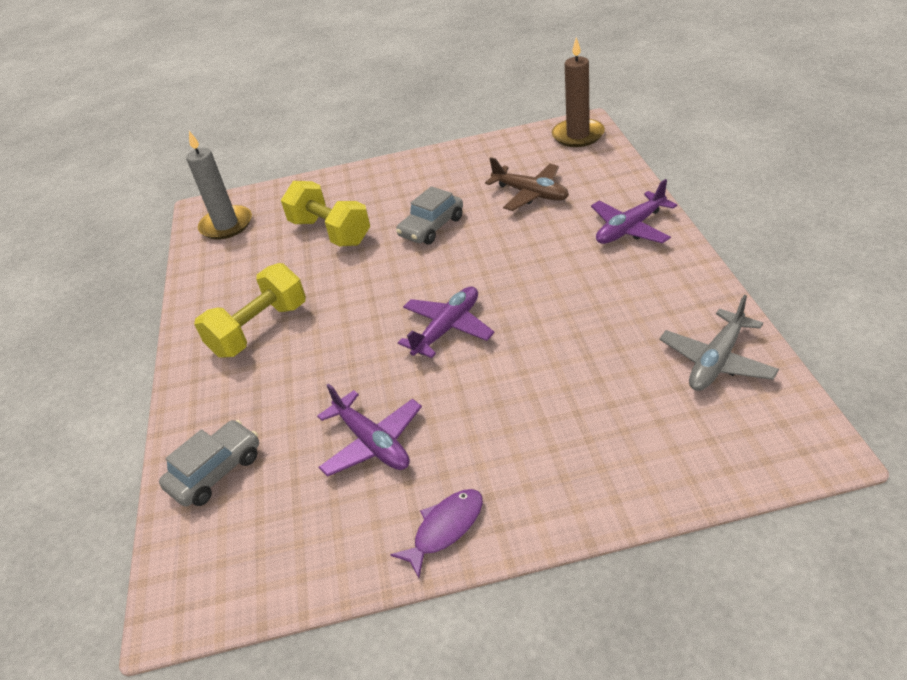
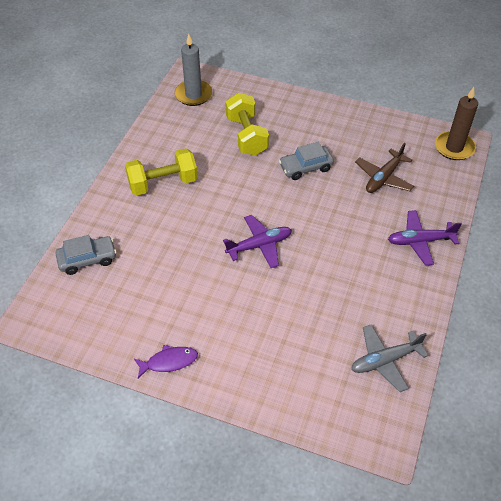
camera: 25 degrees right, 10 degrees up
(372, 443) = (170, 291): purple plane -> none
(530, 194) = (383, 178): brown plane -> brown plane turned 60 degrees clockwise

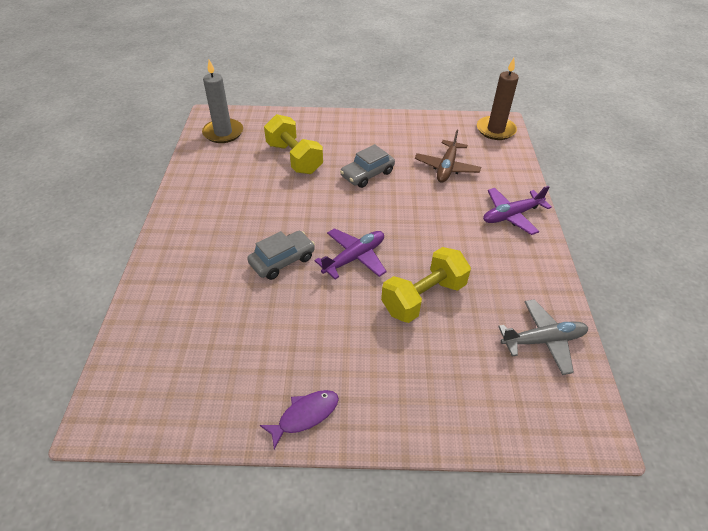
camera: 20 degrees left, 5 degrees down
(87, 259) = (158, 322): grey car -> grey car (282, 260)
(163, 183) = (222, 221): yellow dumbbell -> yellow dumbbell (423, 298)
(385, 360) = (543, 340): grey plane -> grey plane turned 150 degrees counterclockwise

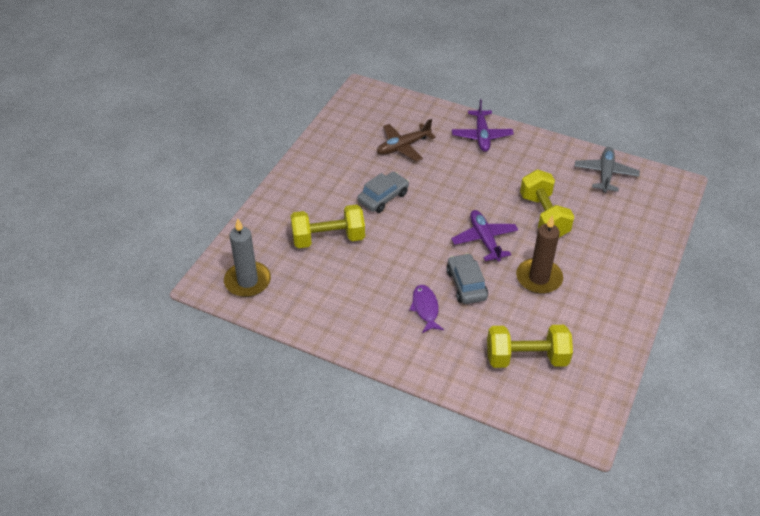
camera: 65 degrees left, 0 degrees up
(197, 335) = (526, 358): none -> yellow dumbbell
(305, 415) = (622, 312): purple fish -> purple fish (425, 308)
(367, 174) = (383, 197): grey car -> grey car turned 120 degrees counterclockwise
(446, 167) = (403, 147): brown plane -> brown plane turned 105 degrees clockwise
(495, 130) = (370, 98): brown candle -> brown candle (539, 278)

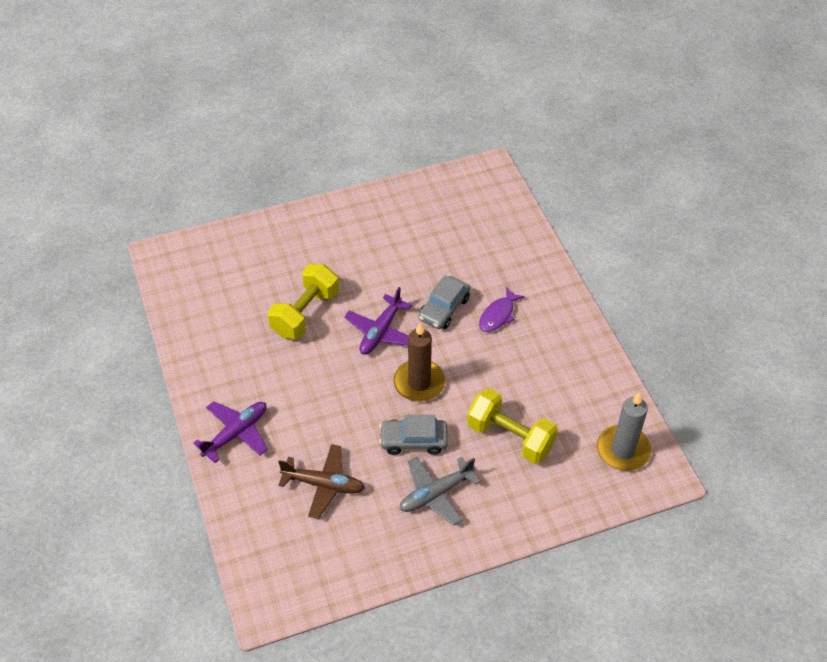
camera: 135 degrees left, 5 degrees up
(526, 358) = (469, 231): yellow dumbbell -> none
(539, 278) = (383, 272): brown candle -> brown candle (419, 383)
(605, 174) = (198, 307): grey plane -> grey plane (436, 494)

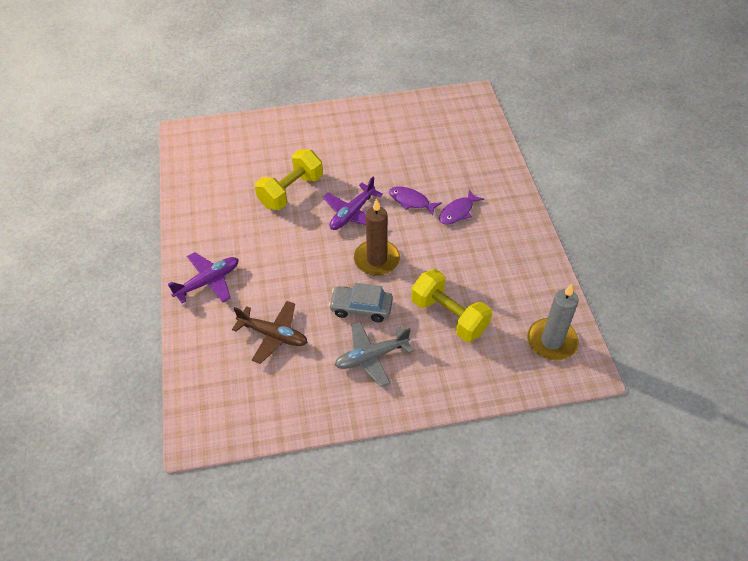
camera: 10 degrees right, 0 degrees up
(444, 309) = (411, 201): grey car -> purple fish

